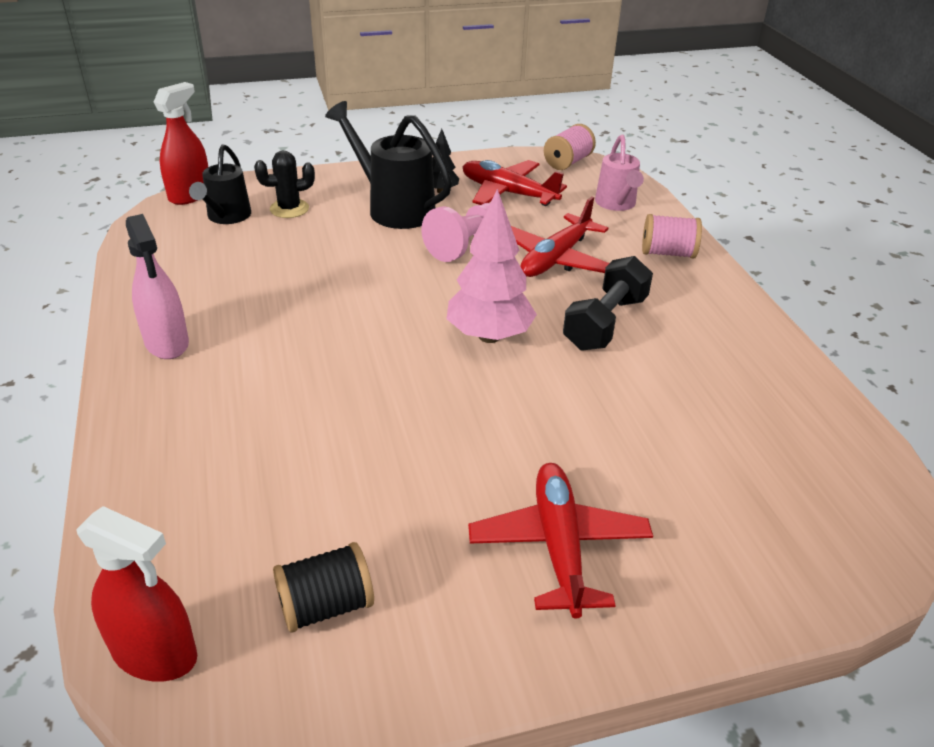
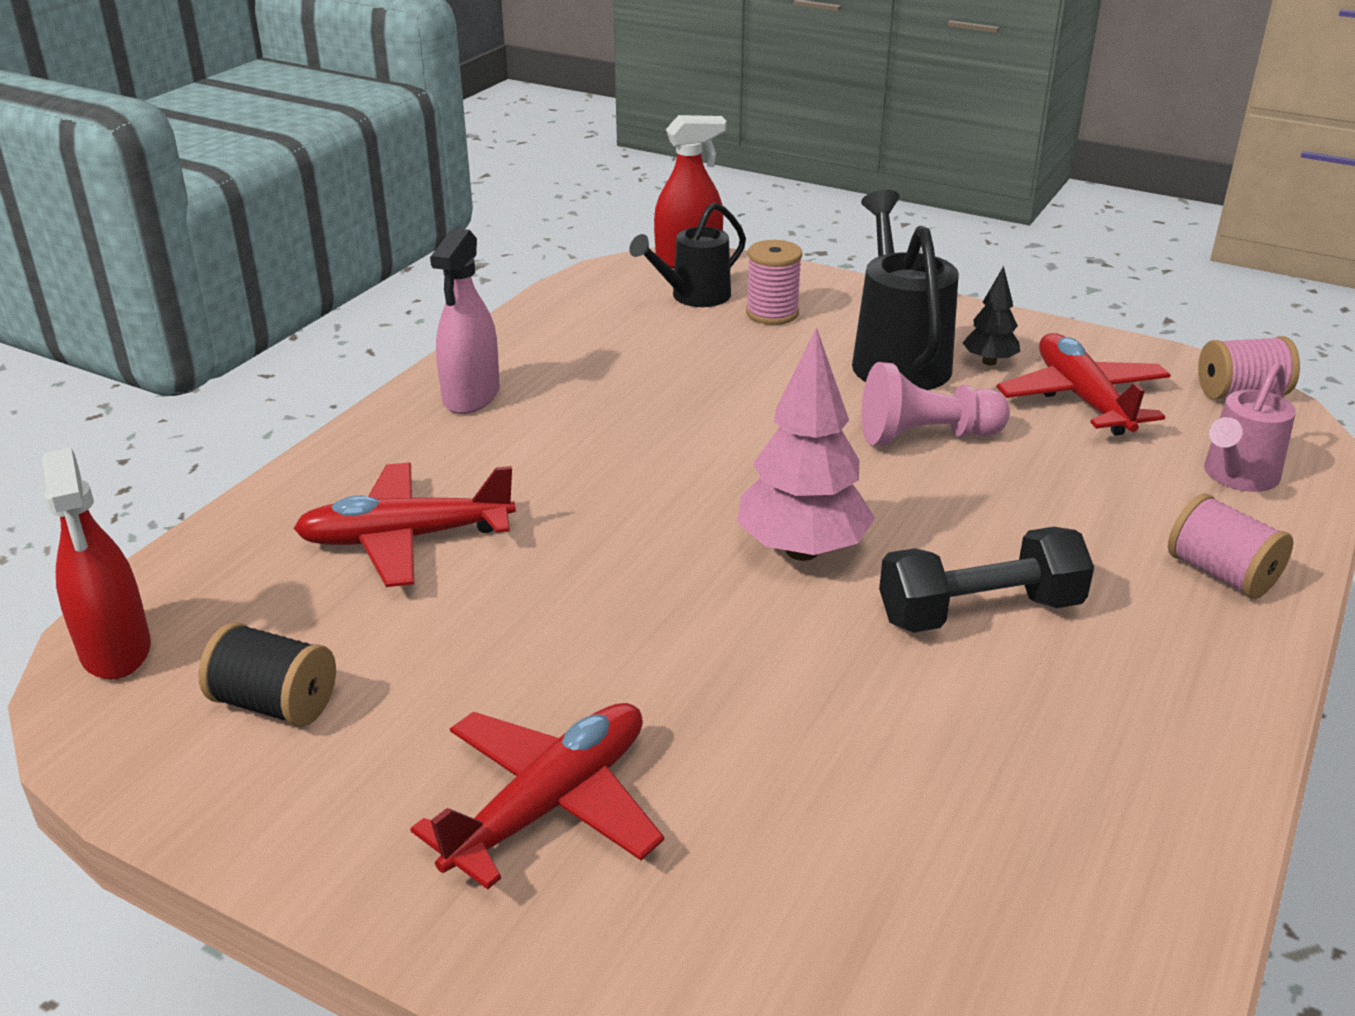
camera: 45 degrees right, 5 degrees down
(289, 209) = (772, 313): black cactus -> pink spool
(555, 259) = (1028, 505): red plane -> red plane (405, 538)

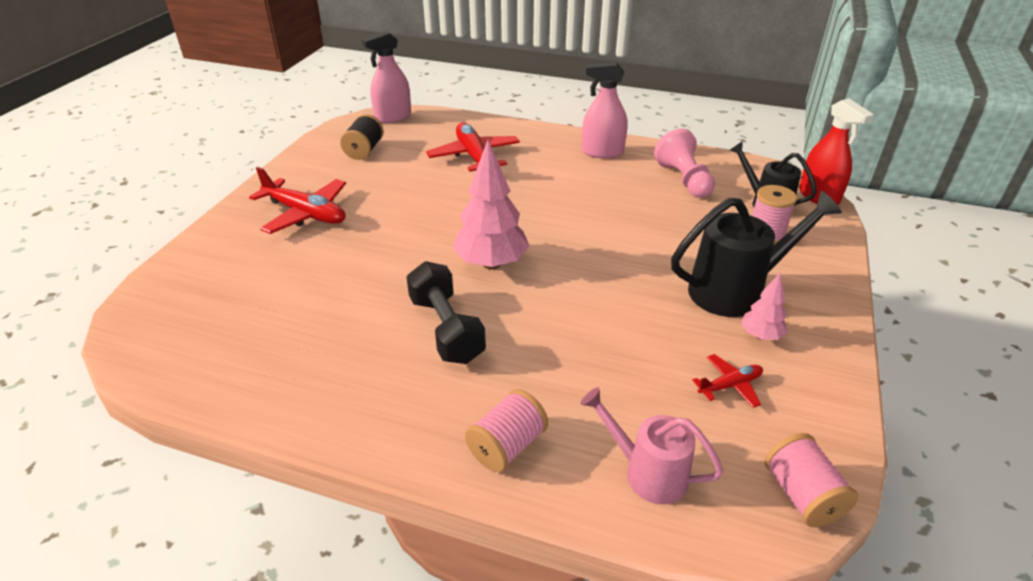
camera: 80 degrees right, 5 degrees up
(116, 650) = (393, 117): red spray bottle -> pink spray bottle
(926, 436) = (633, 305): pink pawn -> pink pawn (684, 180)
(989, 362) = (760, 335): black tree -> pink tree
(1082, 399) = (730, 385): red plane -> red plane, size x0.52

